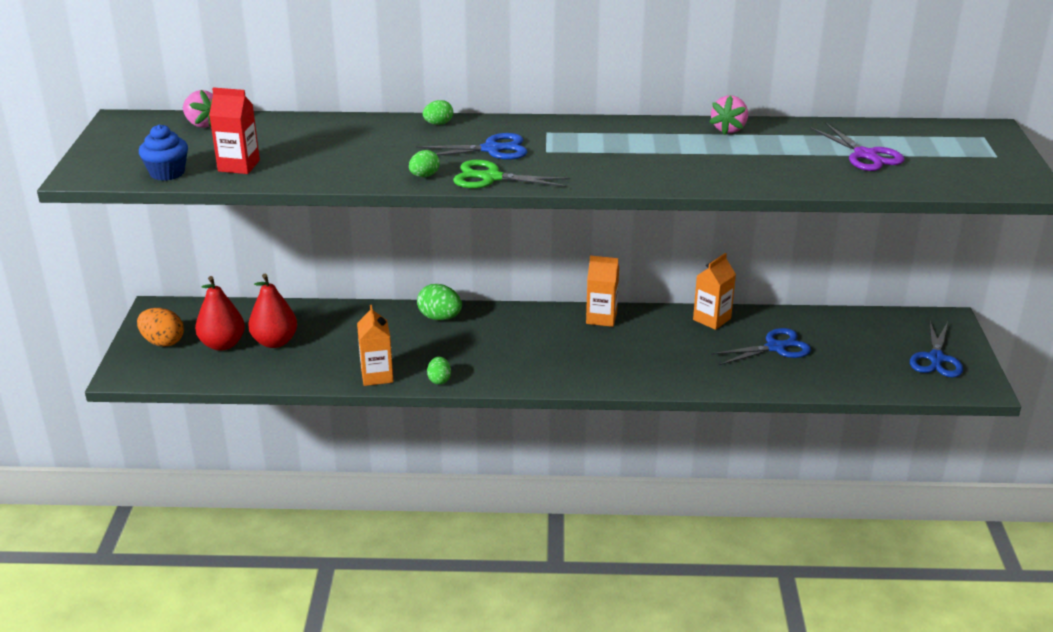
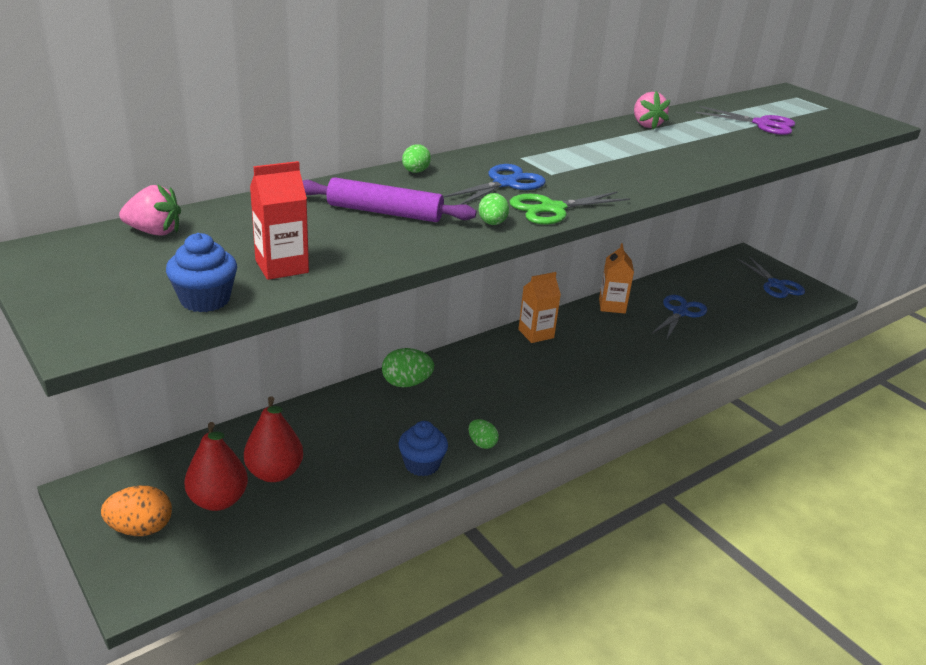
camera: 40 degrees left, 0 degrees up
(362, 148) = (384, 212): none -> purple rolling pin
(377, 376) = (422, 464): orange carton -> blue cupcake

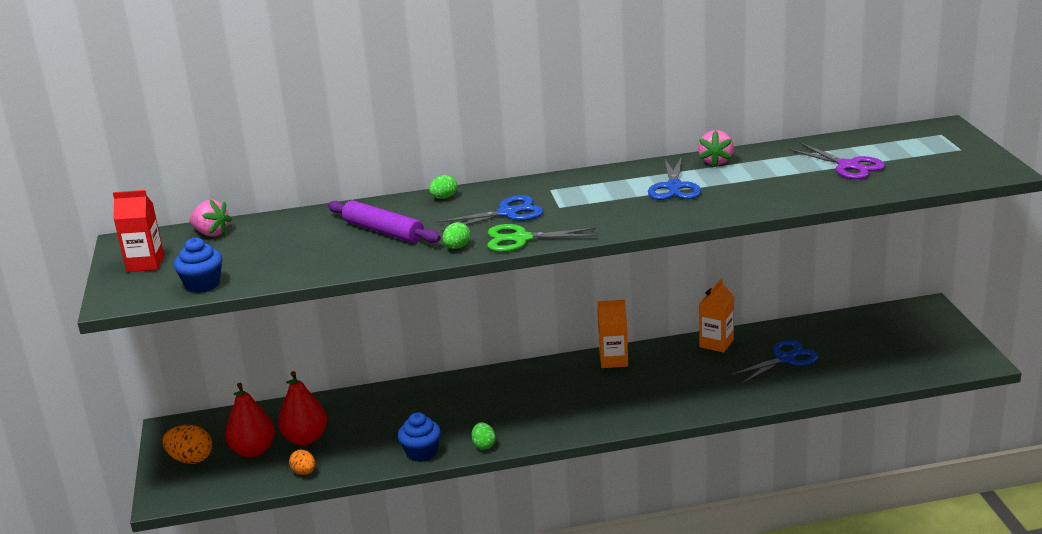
camera: 30 degrees right, 5 degrees down
(282, 266) = (271, 266): red carton -> red carton (145, 264)
(302, 515) = (304, 472): none -> orange egg
(406, 383) = (459, 387): green egg -> none
(775, 285) = (931, 343): blue scissors -> blue scissors (674, 187)

